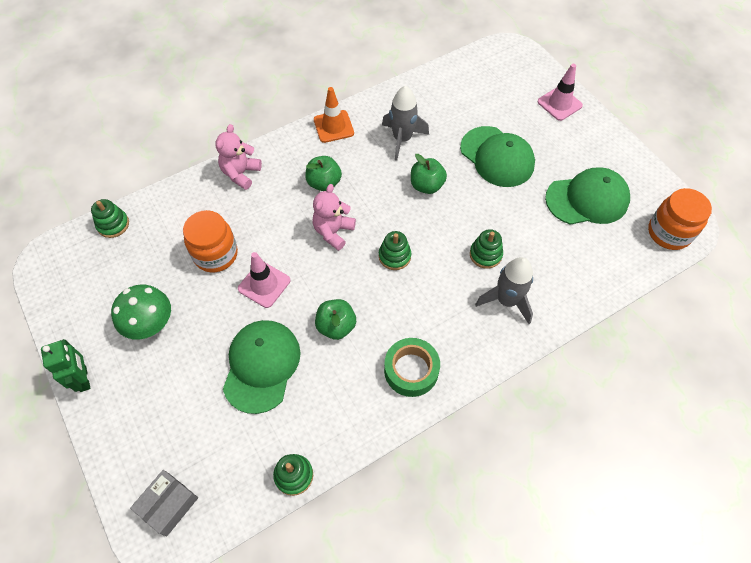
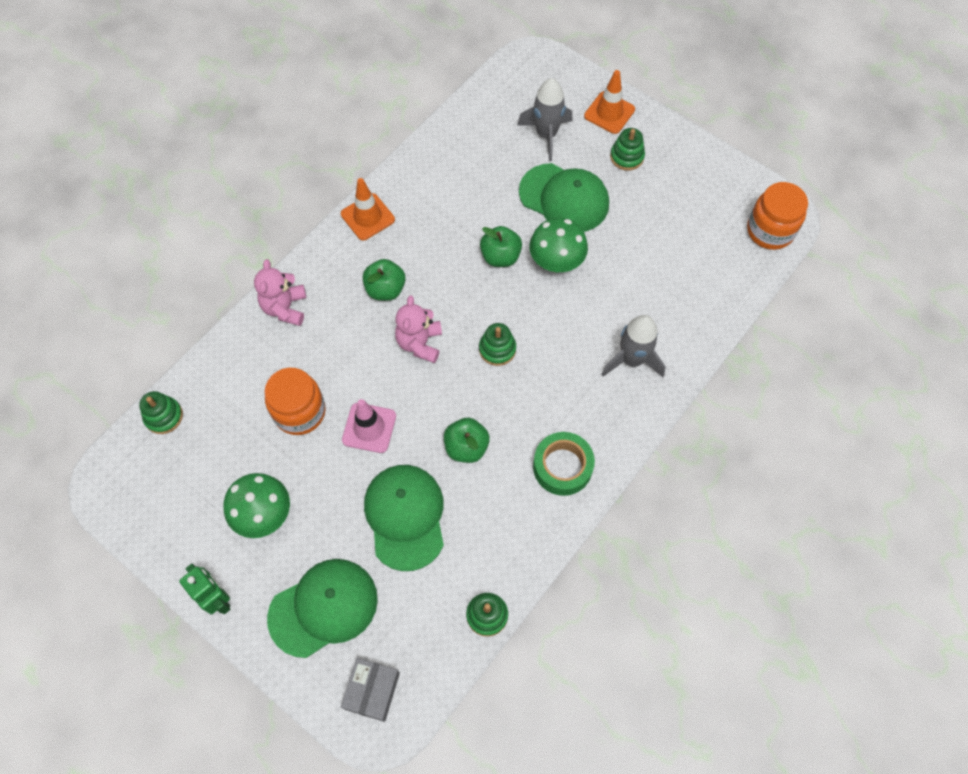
camera: 20 degrees left, 5 degrees up
(402, 139) = (452, 209): grey rocket -> grey rocket (546, 135)
(471, 203) = (556, 262): none -> green mushroom
(485, 254) = (592, 316): green stacking toy -> green stacking toy (627, 157)
(559, 104) = (609, 113): pink traffic cone -> orange traffic cone
(587, 199) = (676, 219): green cap -> green cap (323, 608)

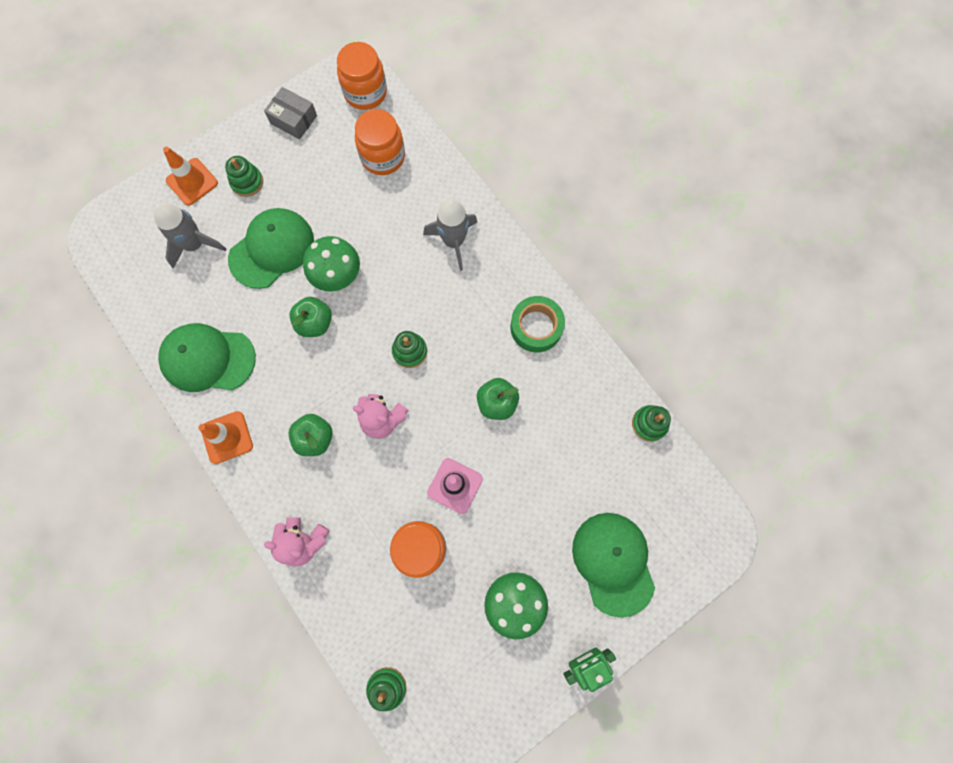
camera: 75 degrees left, 10 degrees up
(372, 691) = (692, 535): grey box -> grey box (293, 119)
(405, 517) = (548, 472): green cap -> green cap (208, 359)
(702, 267) = (383, 157): none -> orange jar

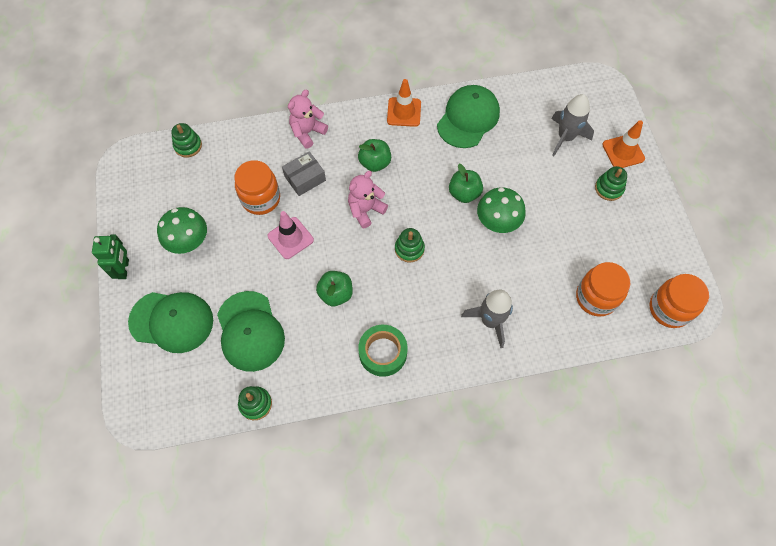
camera: 115 degrees right, 10 degrees down
(272, 249) = (540, 186): green cap -> green cap (250, 331)
(293, 119) = (659, 242): grey box -> grey box (305, 178)

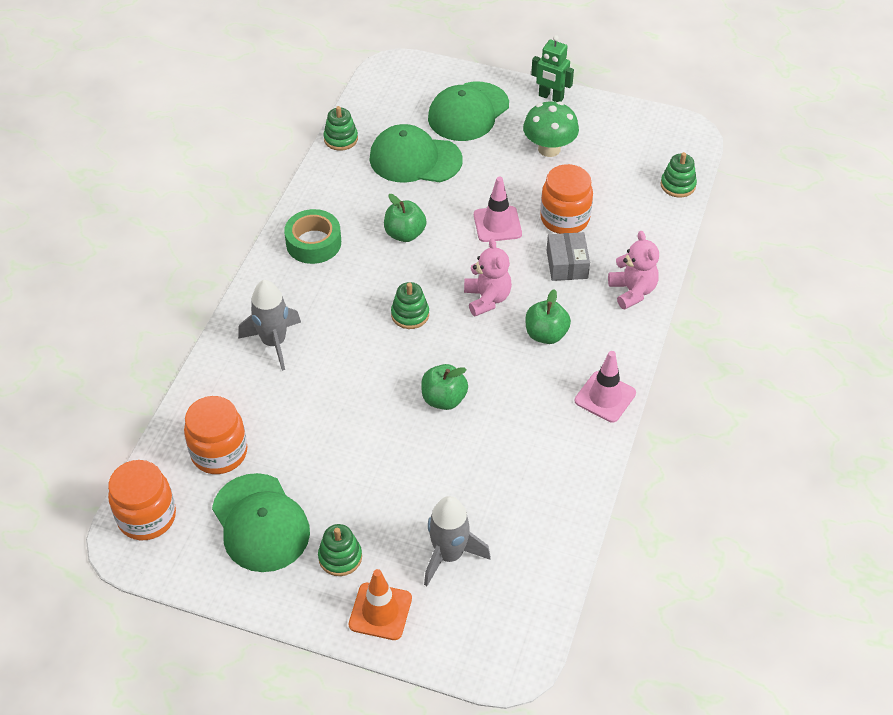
camera: 120 degrees right, 15 degrees down
(404, 112) = (605, 397): orange traffic cone -> pink traffic cone
(468, 118) = (551, 460): green cap -> green cap (260, 523)
(497, 222) = (382, 411): green mushroom -> none

